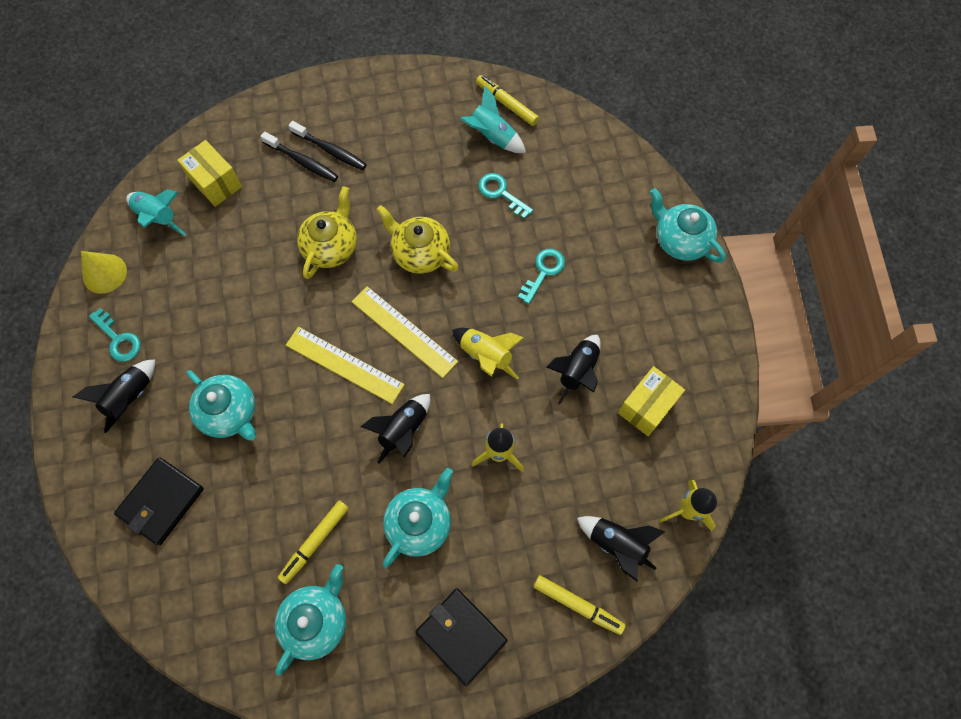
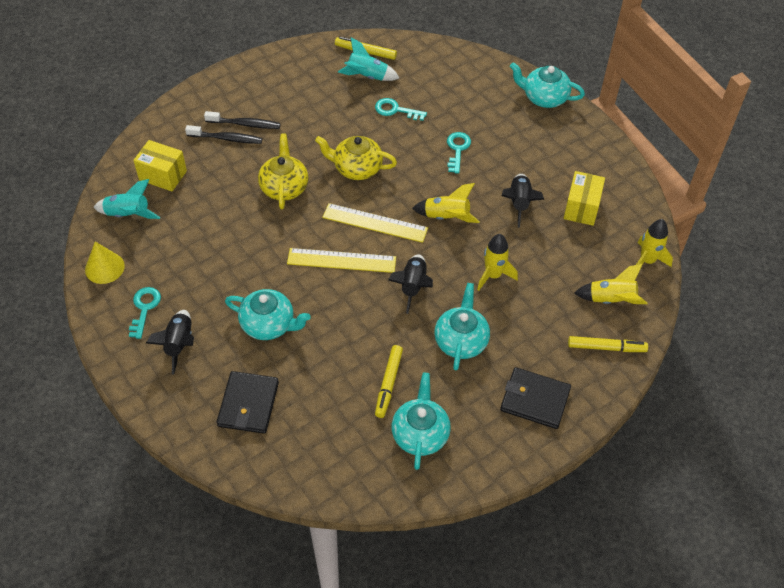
camera: 25 degrees left, 15 degrees down
(118, 339) = (144, 308): turquoise key -> turquoise key turned 105 degrees counterclockwise
(616, 544) = (611, 300): black rocket -> yellow rocket

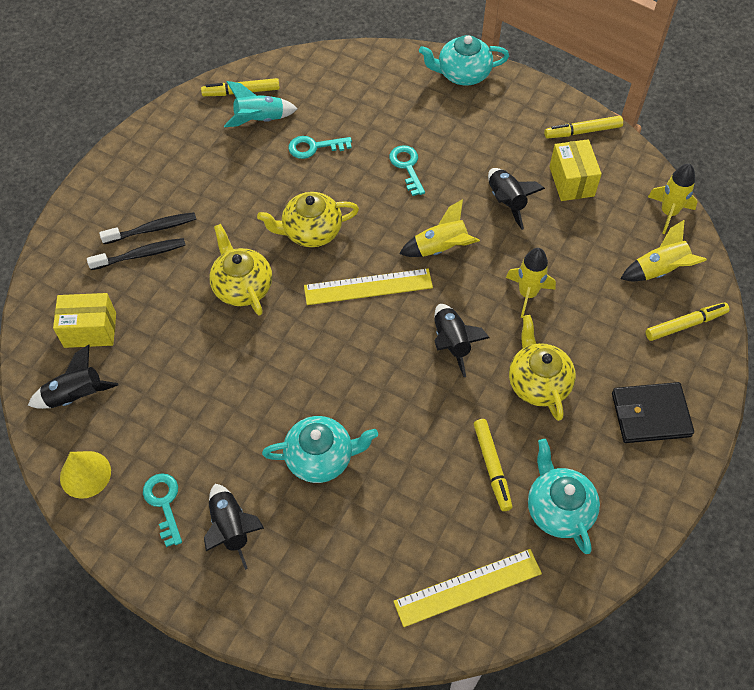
camera: 25 degrees left, 5 degrees up
(128, 214) = (76, 395): turquoise rocket -> black rocket
(248, 404) = (353, 563): black wallet -> none
(341, 260) = (357, 346): yellow ruler -> yellow ruler (467, 587)
(461, 340) = (538, 382): turquoise teapot -> yellow teapot
(615, 174) = (582, 131): none -> yellow marker

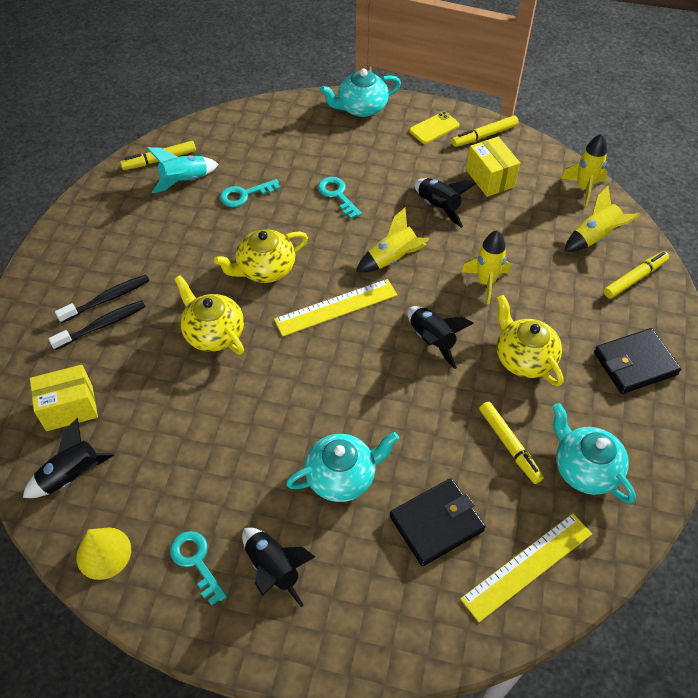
camera: 15 degrees left, 5 degrees down
(395, 525) = (436, 523): none -> black wallet
(532, 112) = (434, 128): none -> yellow phone

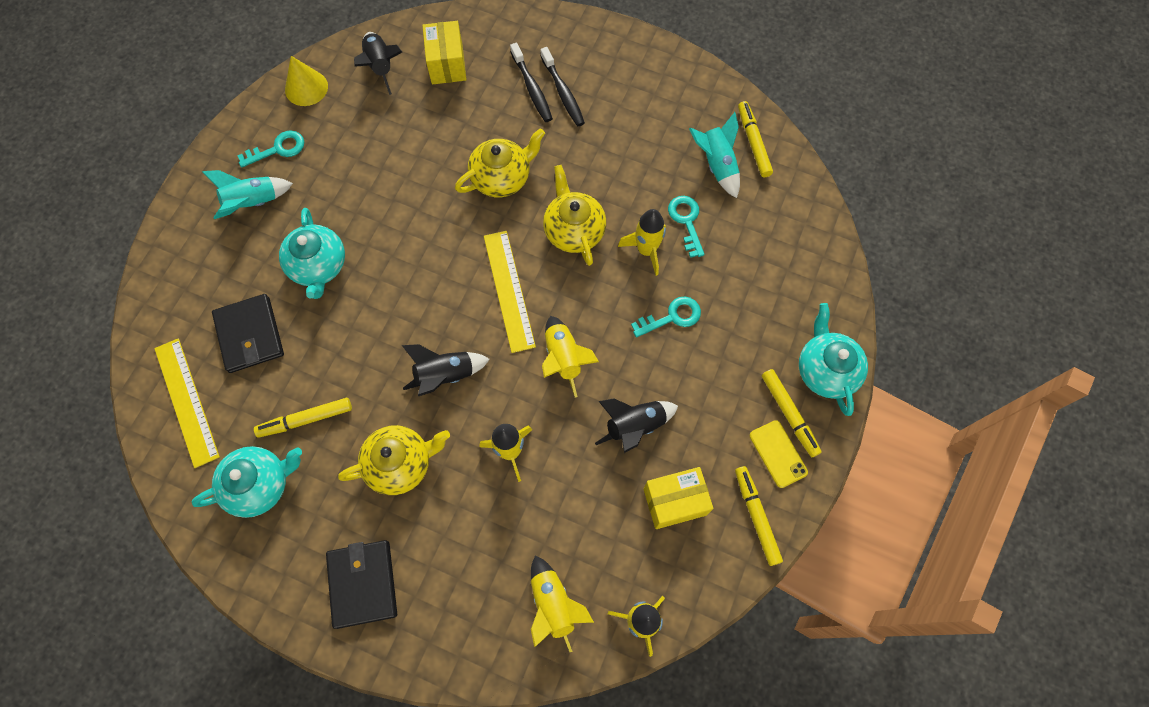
camera: 100 degrees right, 15 degrees up
(273, 569) = (253, 203): black rocket -> turquoise rocket
(277, 217) = (646, 250): none -> yellow rocket
(634, 278) = (479, 632): yellow marker -> yellow marker (789, 414)

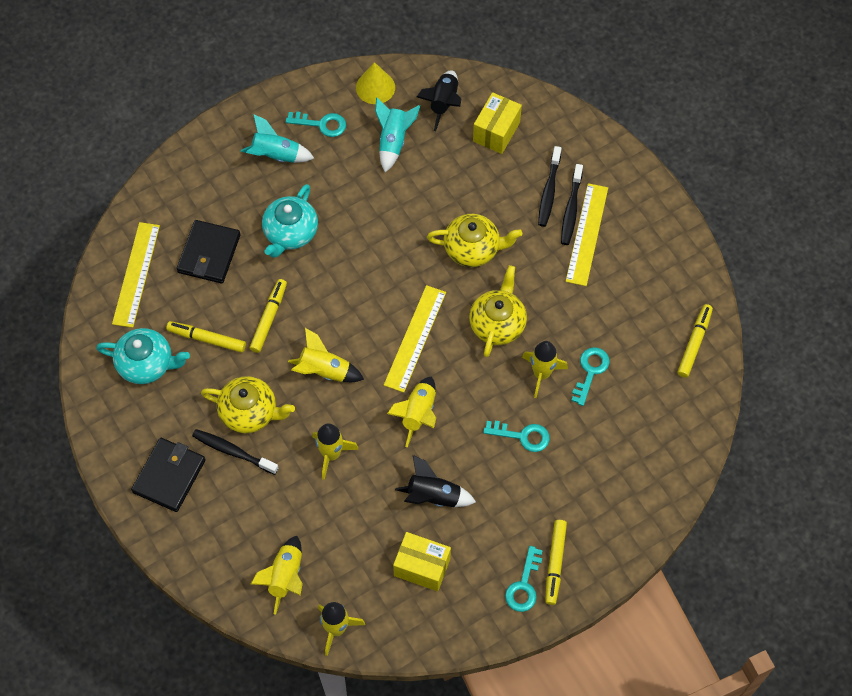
camera: 35 degrees right, 5 degrees down
(411, 514) = (233, 451): none -> black toothbrush
(445, 375) = (324, 371): black rocket -> yellow rocket
(592, 105) = (586, 234): none -> yellow ruler
(716, 165) = (650, 343): turquoise rocket -> turquoise rocket (393, 141)
(756, 516) = (473, 616): yellow marker -> yellow marker (269, 318)
(778, 454) = (524, 585): yellow phone -> turquoise key
(825, 370) = (609, 551): turquoise teapot -> none

